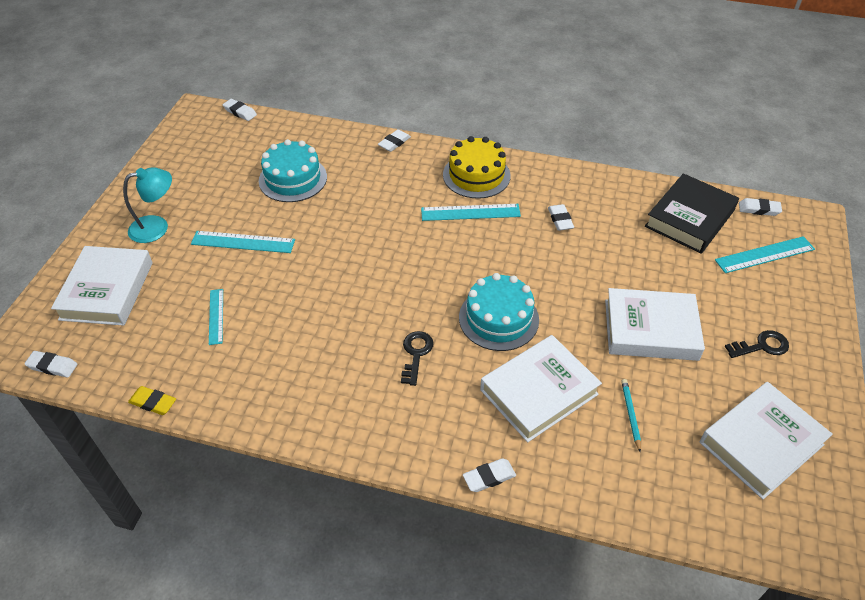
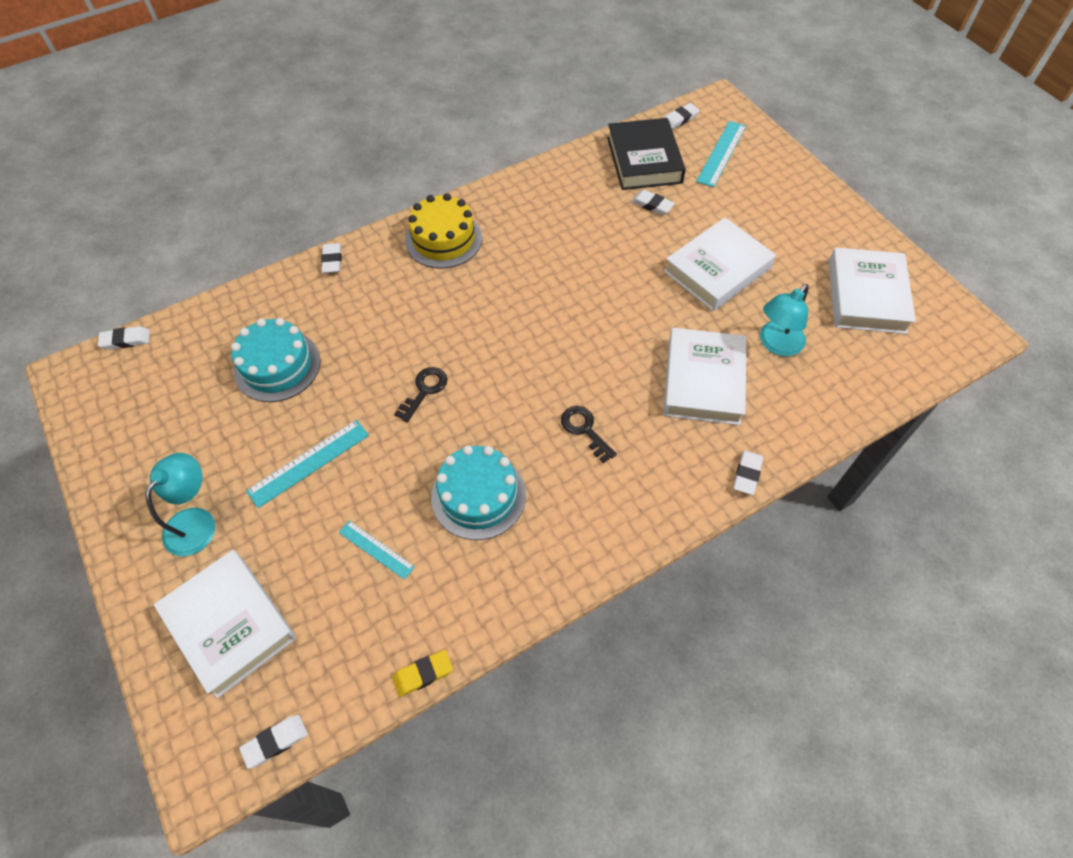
camera: 45 degrees left, 10 degrees up
(470, 212) = (479, 276): turquoise ruler -> none
(498, 318) = (609, 348): turquoise cake -> turquoise cake (478, 495)
(560, 220) = (556, 230): white eraser -> white eraser (652, 205)
(630, 414) = (776, 344): turquoise pencil -> turquoise lamp
(761, 346) = (793, 225): black key -> black key (424, 390)

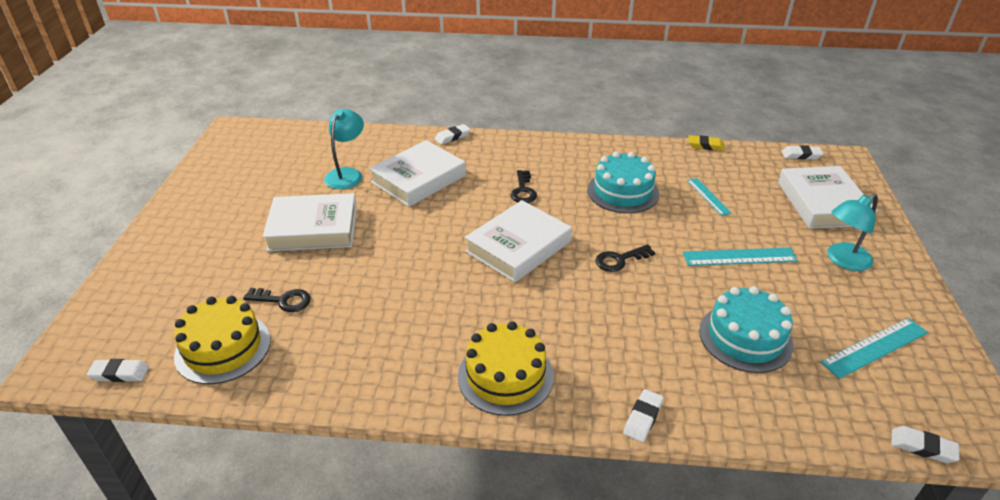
camera: 145 degrees left, 20 degrees down
(644, 160) = (223, 348): black book -> yellow cake
(652, 205) = (283, 300): white eraser -> black key
(721, 153) = (153, 312): turquoise ruler -> turquoise ruler (874, 347)
(776, 344) = (347, 174): turquoise lamp -> turquoise lamp turned 60 degrees counterclockwise
(866, 296) = (252, 169): white book -> white book (518, 246)

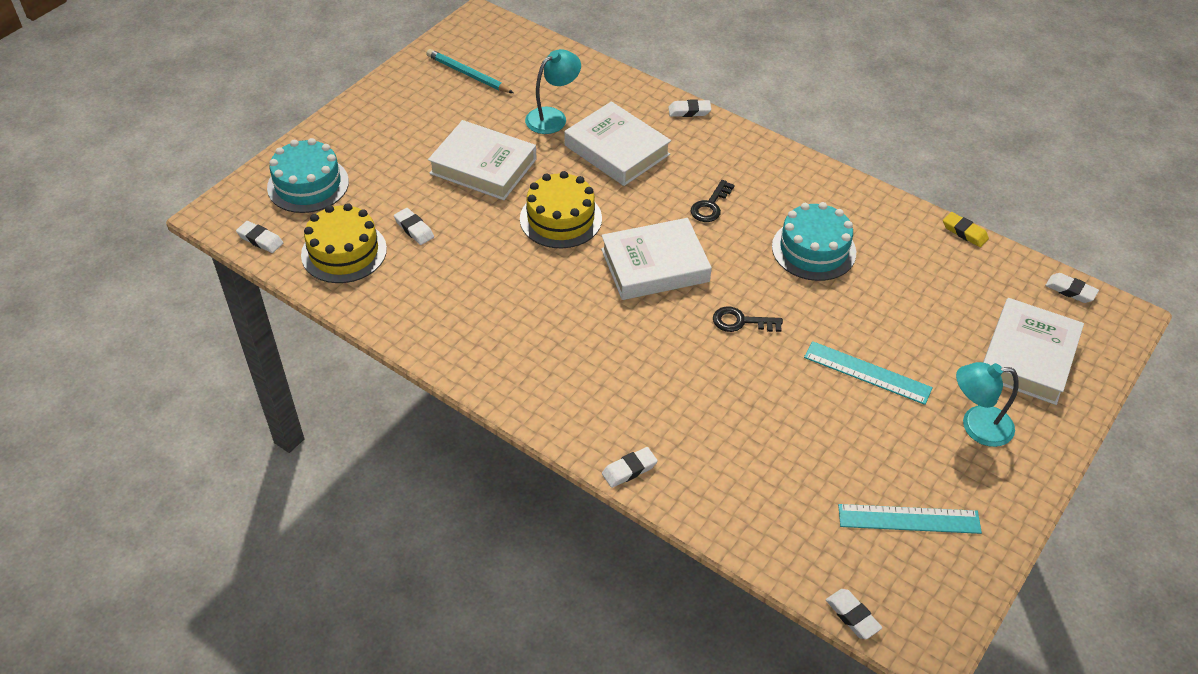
camera: 30 degrees right, 10 degrees up
(249, 168) = (468, 74): none -> turquoise pencil
(283, 300) = (414, 229): black key -> white eraser
(418, 179) = (617, 150): white book -> white book turned 60 degrees clockwise
(505, 376) = (545, 380): yellow cake -> yellow cake (560, 218)
(708, 196) = (903, 294): turquoise ruler -> none
(745, 337) = (789, 450): turquoise cake -> turquoise cake (308, 184)

